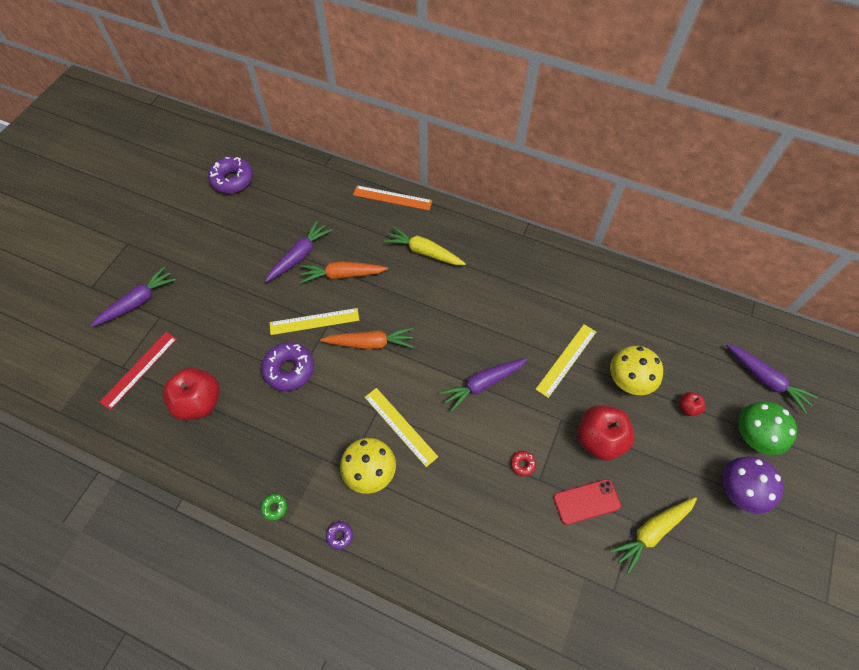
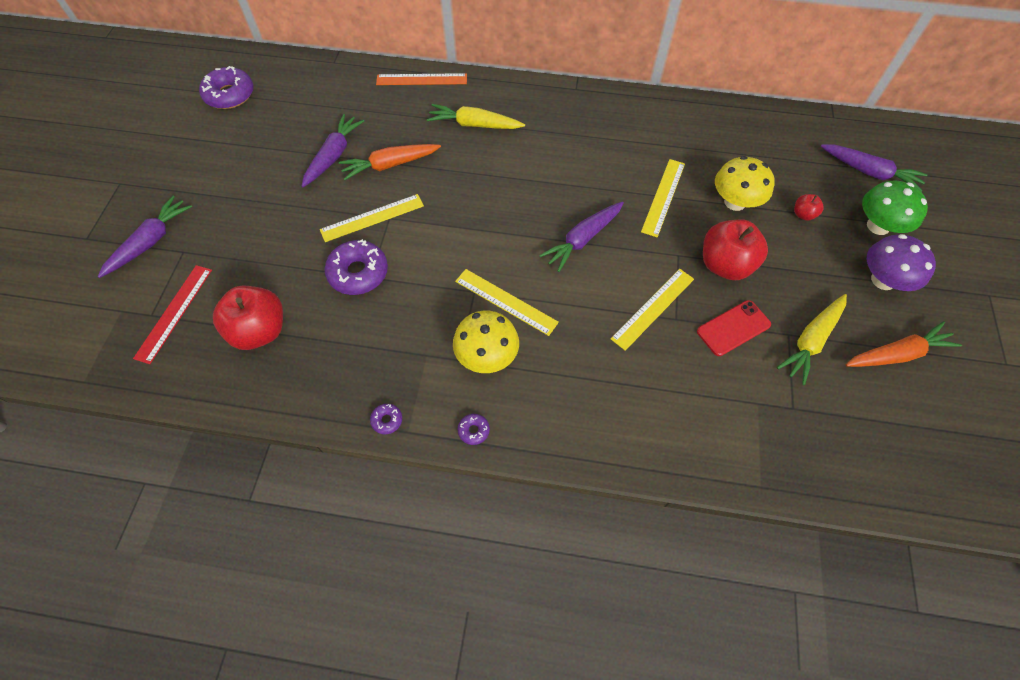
camera: 15 degrees left, 0 degrees up
(274, 507) = (387, 420): green donut -> purple donut
(370, 343) = (444, 226): orange carrot -> orange carrot (897, 354)
(522, 464) = (653, 308): red donut -> yellow ruler

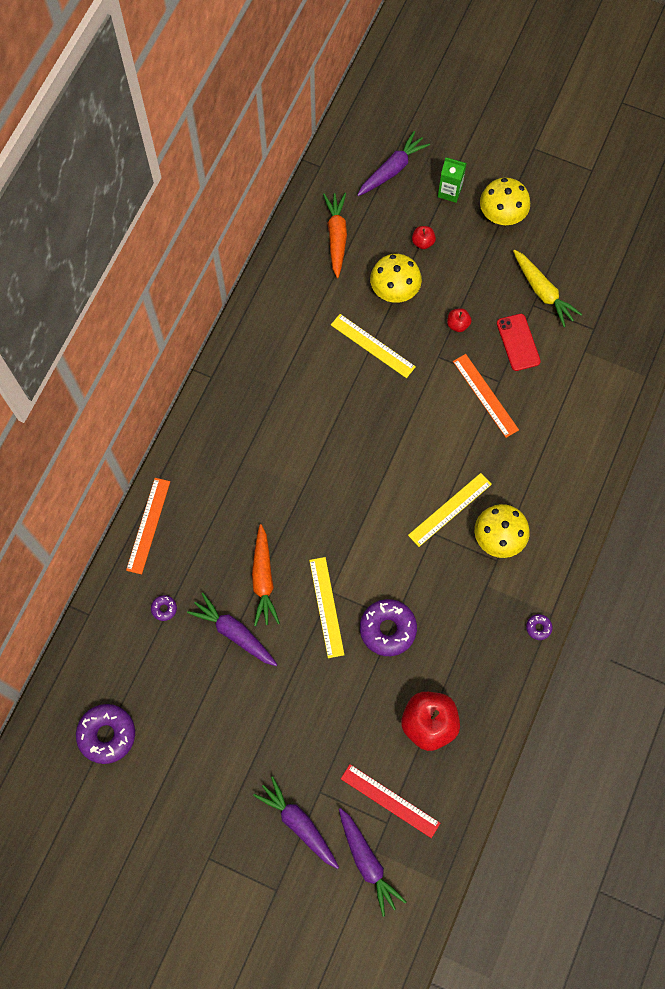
camera: 75 degrees left, 10 degrees up
(473, 430) = (561, 563): purple donut -> purple donut (164, 609)
(474, 125) = (232, 487): yellow carrot -> none
(582, 240) = (401, 428): purple carrot -> purple carrot (367, 862)
(653, 308) = (485, 395): yellow ruler -> orange ruler
(725, 265) = (458, 324): red apple -> red apple, size x0.46
(878, 226) = (449, 191): green mushroom -> green carton
(883, 280) = (502, 214): purple mushroom -> yellow mushroom
(897, 354) = (567, 237): orange carrot -> orange carrot (336, 236)

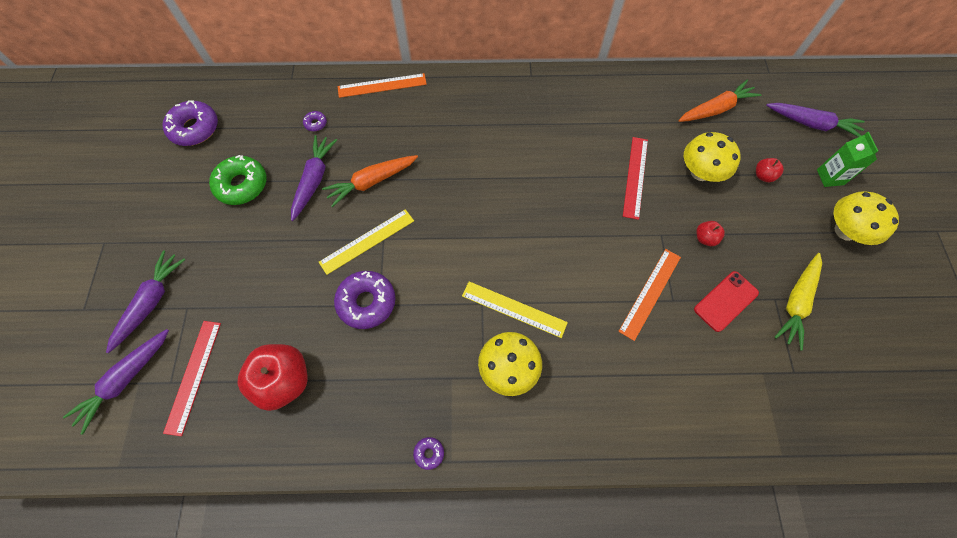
camera: 65 degrees right, 5 degrees down
(205, 704) = (242, 185): none -> green donut
(373, 345) = (635, 177): yellow ruler -> red ruler

